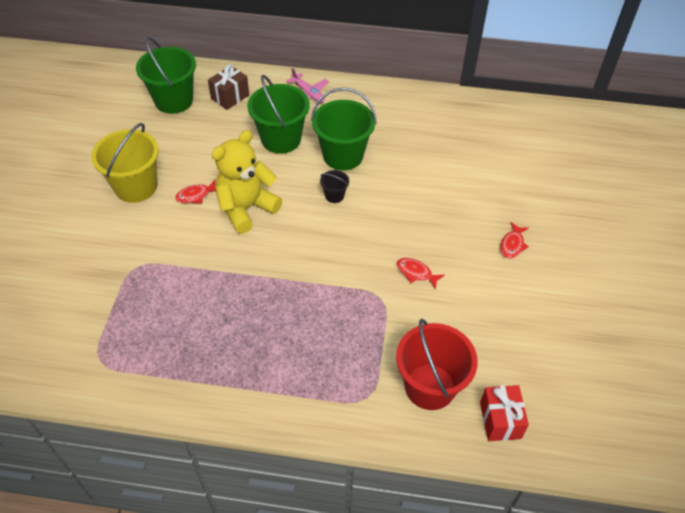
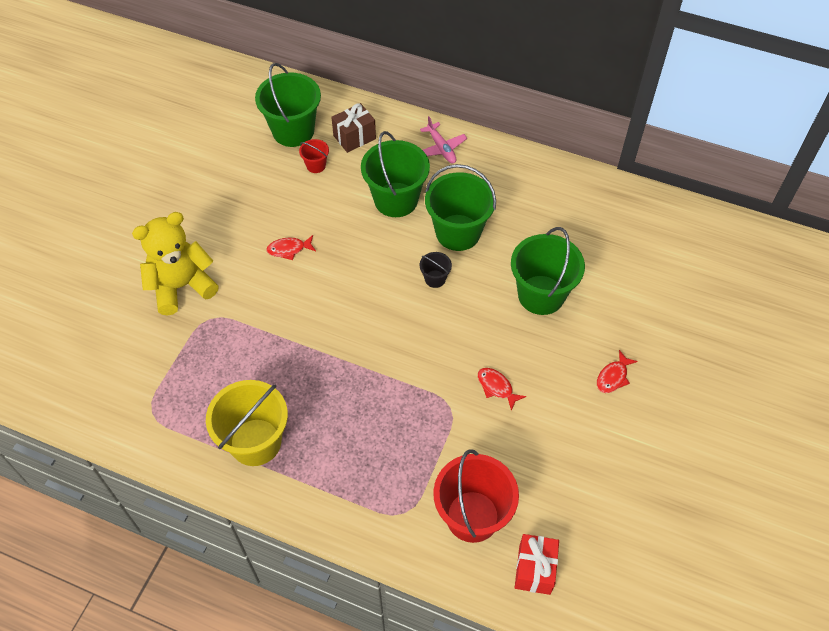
camera: 15 degrees right, 5 degrees up
(136, 187) = (230, 227): yellow bucket -> yellow bucket (255, 442)
(202, 124) = (316, 165): none -> red bucket
(246, 208) = (337, 275): yellow teddy bear -> yellow teddy bear (181, 286)
(430, 191) = (541, 295): none -> green bucket

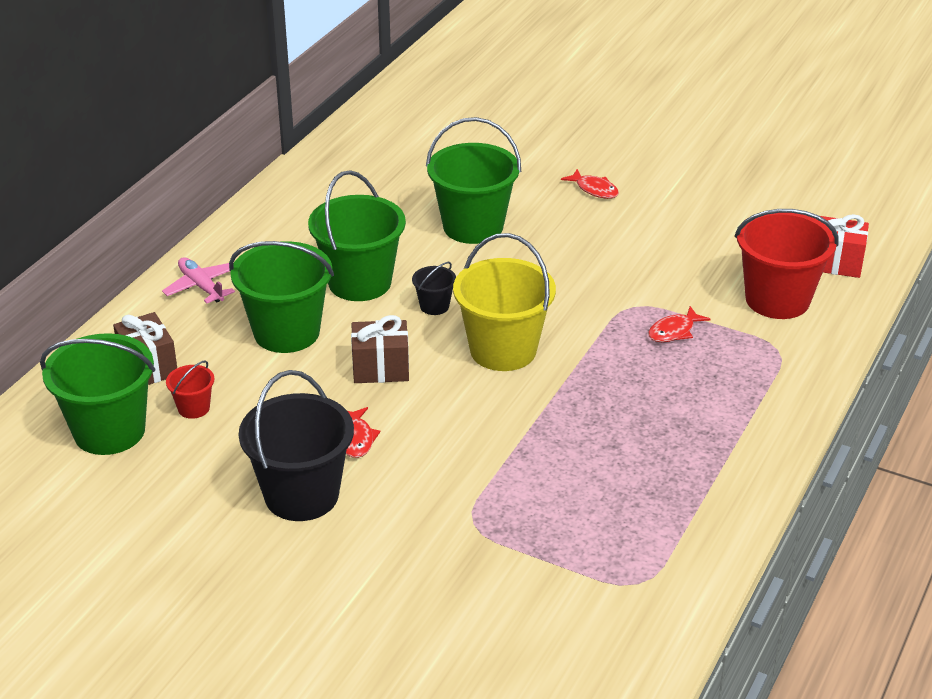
camera: 85 degrees left, 20 degrees down
(181, 286) = (406, 557): yellow teddy bear -> none
(236, 229) = (301, 495): none -> black bucket
(255, 442) = (686, 474): yellow bucket -> yellow bucket (503, 350)
(361, 255) = (380, 368): none -> brown gift
(441, 148) = (201, 286): pink plane -> pink plane turned 105 degrees counterclockwise
(496, 387) = (605, 270): red fish -> red fish (674, 331)

